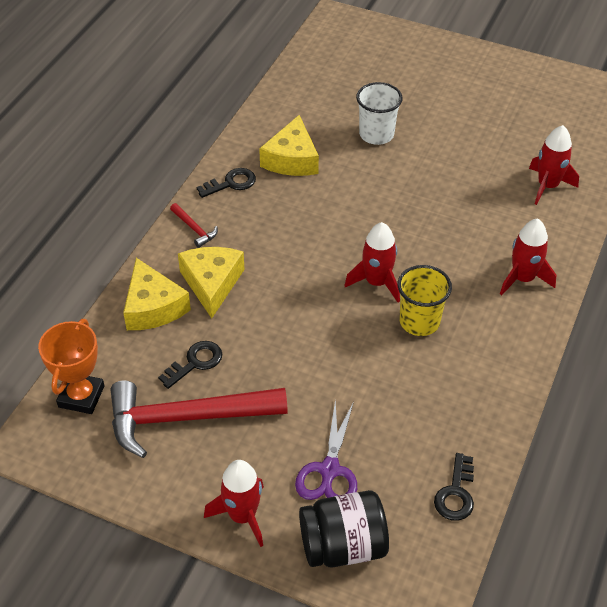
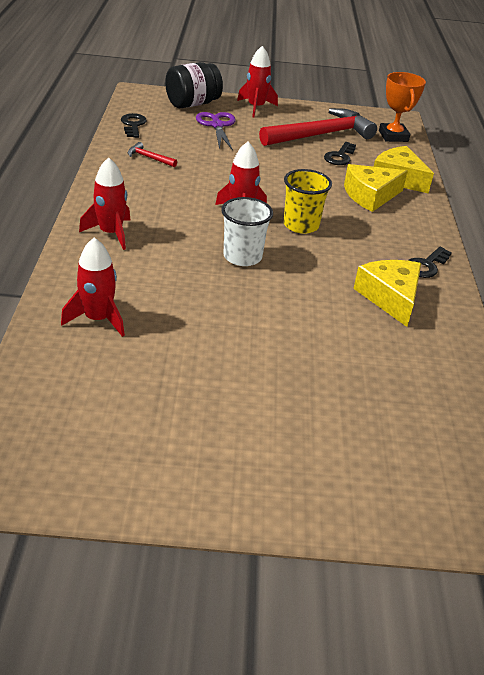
camera: 155 degrees right, 10 degrees down
(194, 229) = (420, 227): red hammer -> red hammer (149, 158)
(211, 283) = (370, 196): yellow cheese -> yellow cheese turned 90 degrees clockwise
(376, 134) = (321, 341): white cup -> white cup (242, 257)
(419, 321) = (192, 195): yellow cup -> yellow cup (301, 225)

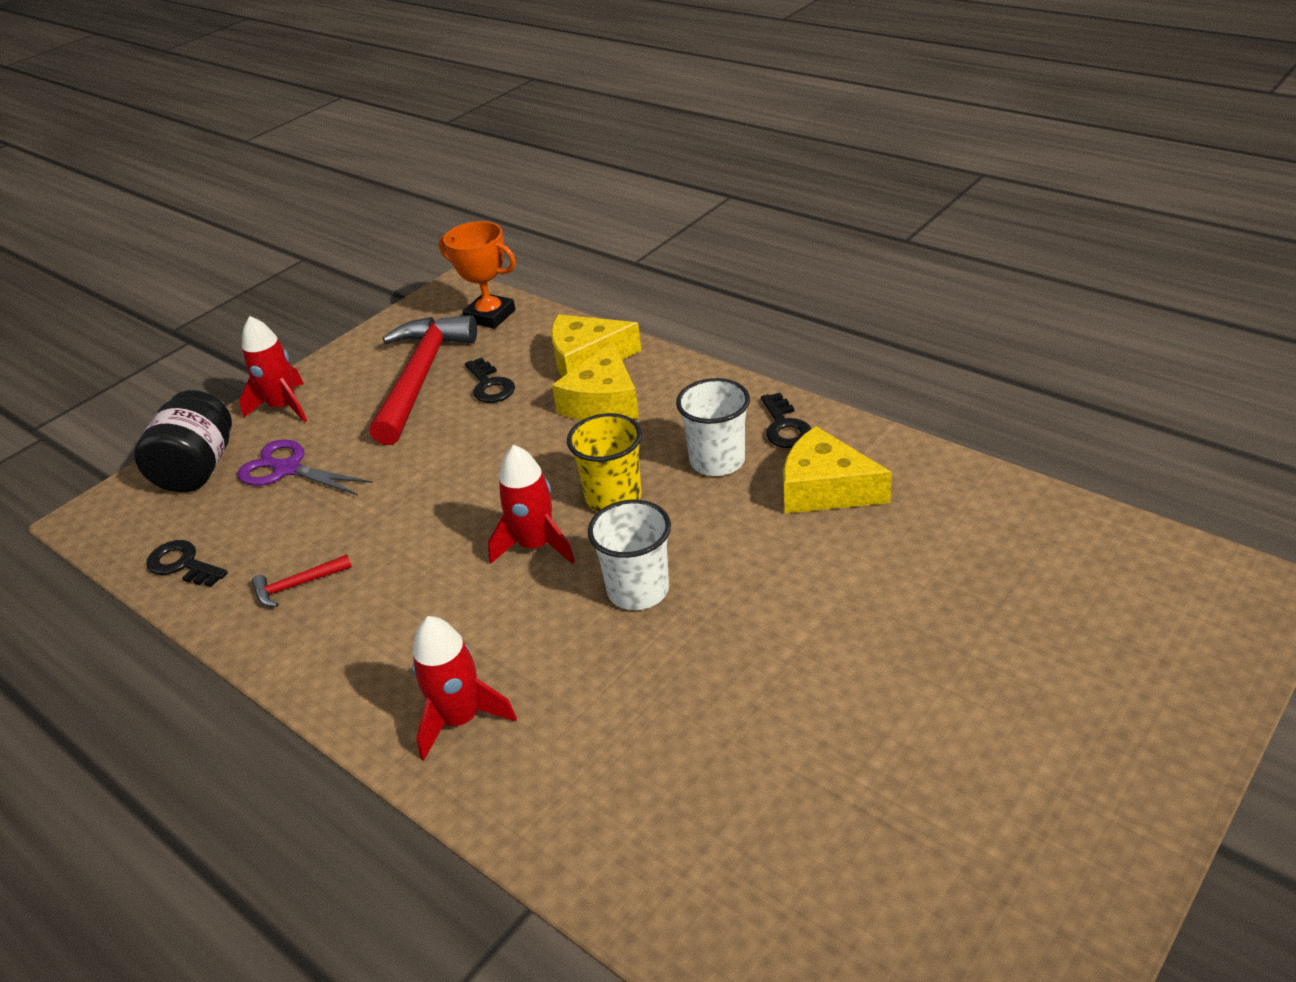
camera: 45 degrees left, 0 degrees up
(98, 319) = (667, 825): red rocket -> none
(368, 250) = (717, 461): none -> white cup

